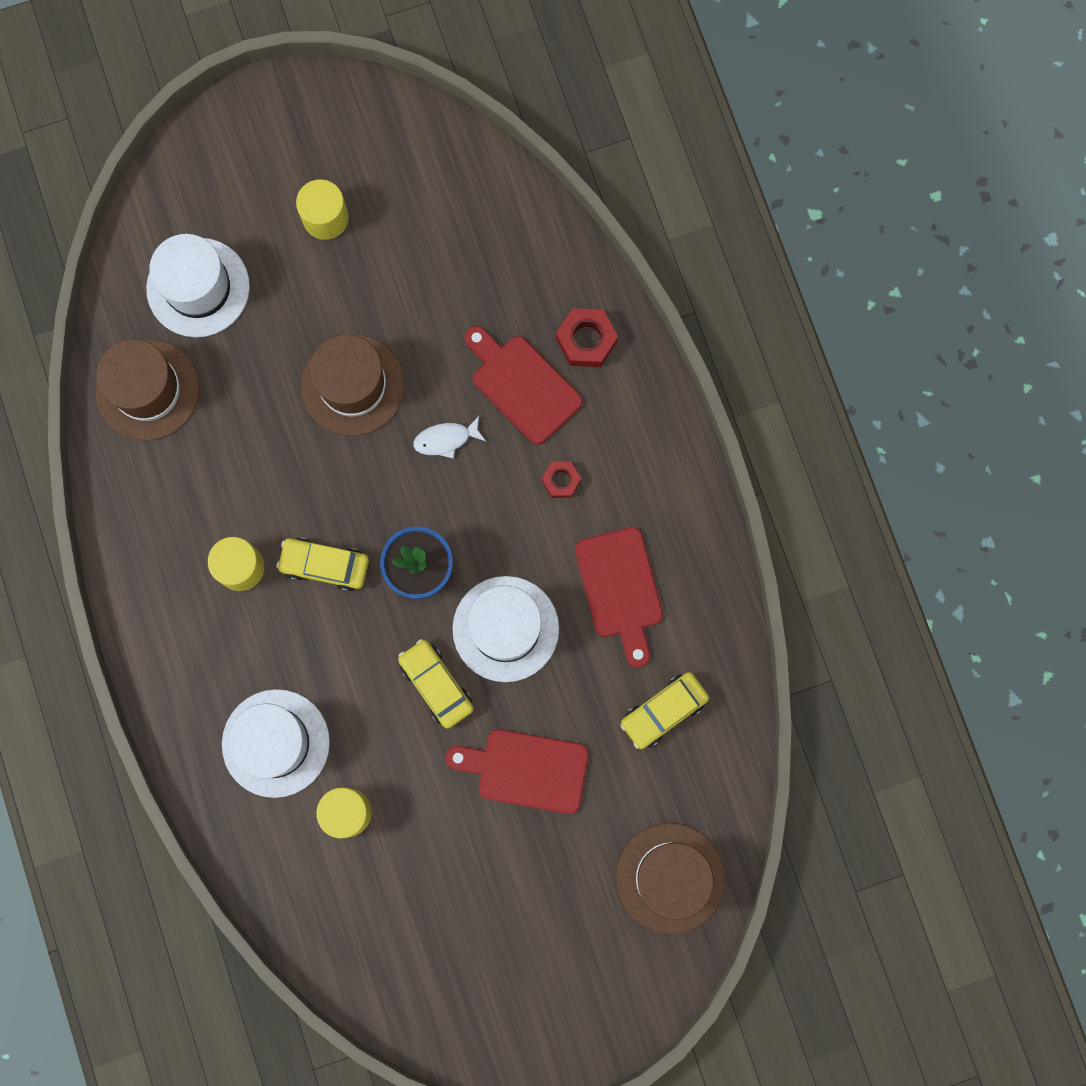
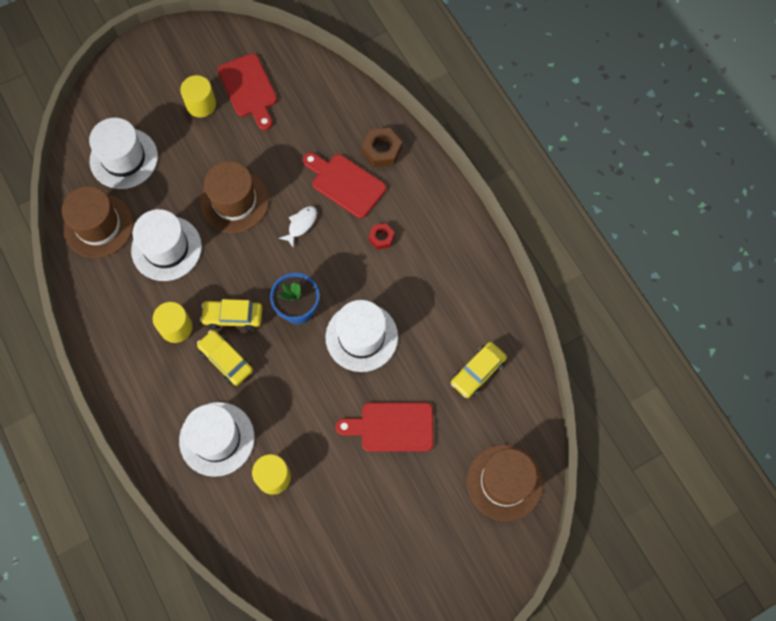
camera: 10 degrees left, 10 degrees down
(243, 443) = (166, 248): none -> white hat
(436, 684) = (321, 381): yellow car -> yellow car (226, 360)
(446, 439) = (301, 224): white fish -> white fish turned 150 degrees clockwise
(586, 340) = (382, 150): red nut -> brown nut
(620, 589) = (433, 299): red cutting board -> red cutting board (249, 89)

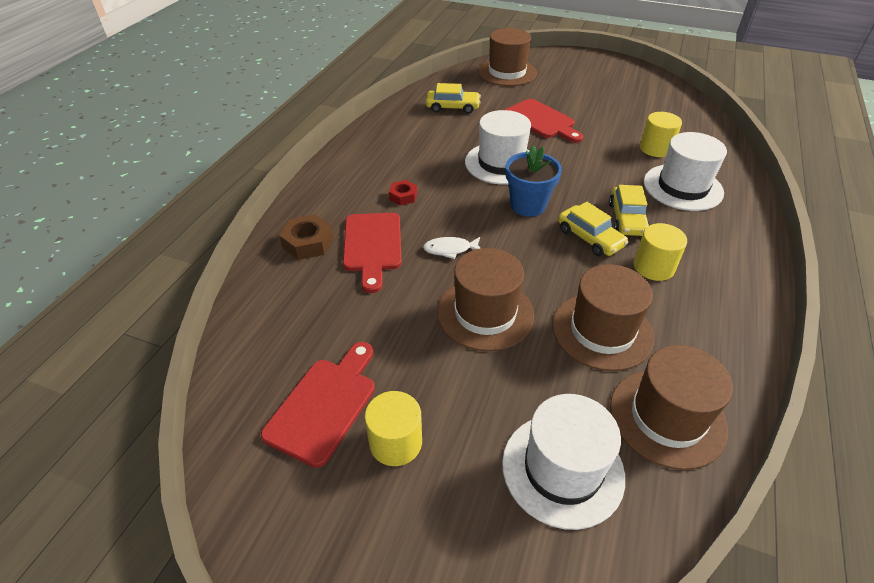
camera: 130 degrees left, 25 degrees down
(166, 248) = (602, 331): white hat -> brown hat

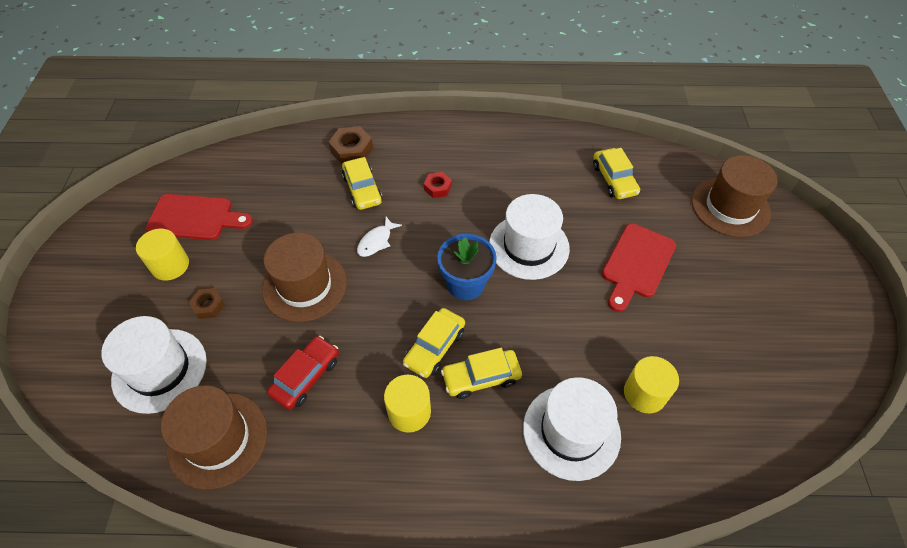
camera: 70 degrees right, 10 degrees up
(372, 246) = (362, 189): red cutting board -> yellow car
(450, 249) = (376, 241): white fish -> white fish turned 120 degrees counterclockwise
(480, 406) = (208, 306): none -> brown nut
(602, 331) = (306, 376): brown hat -> red car

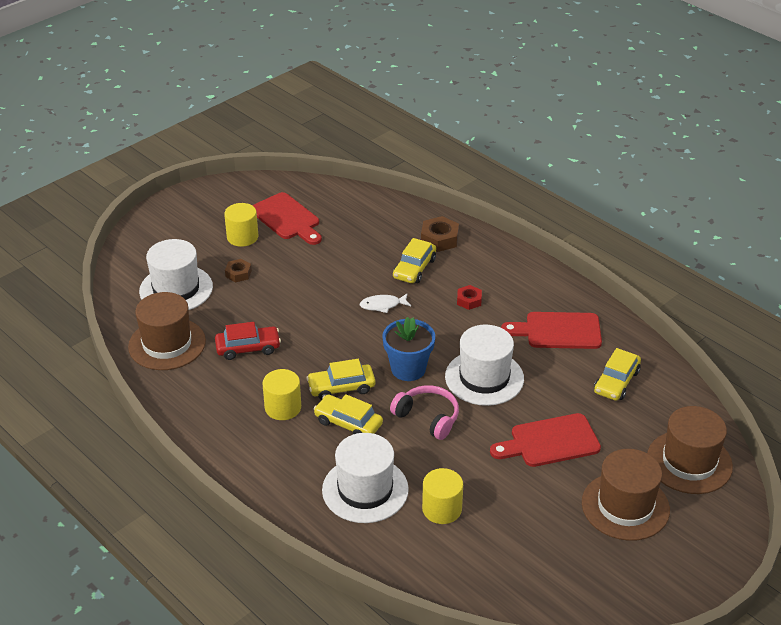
camera: 45 degrees right, 15 degrees down
(305, 286) = (306, 300): brown hat -> brown hat (625, 506)
(529, 167) = (558, 331): none -> red cutting board
(533, 317) = (428, 417): none -> pink headphones

